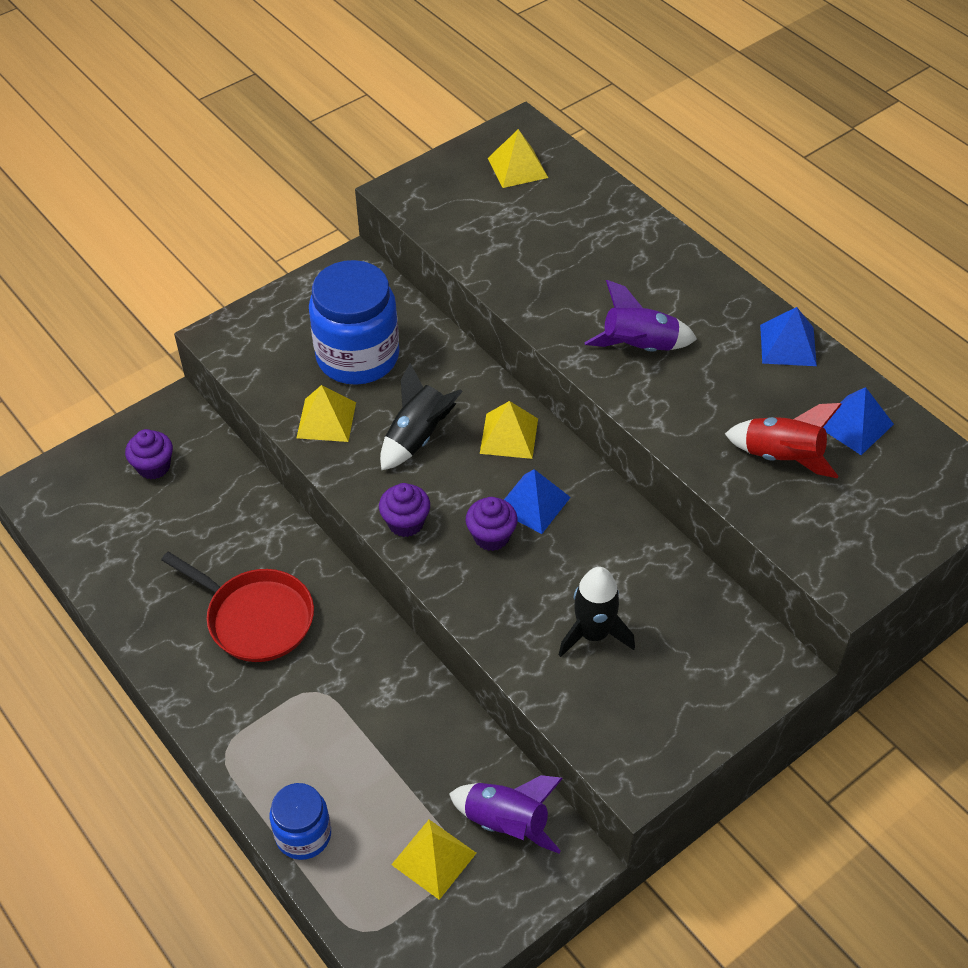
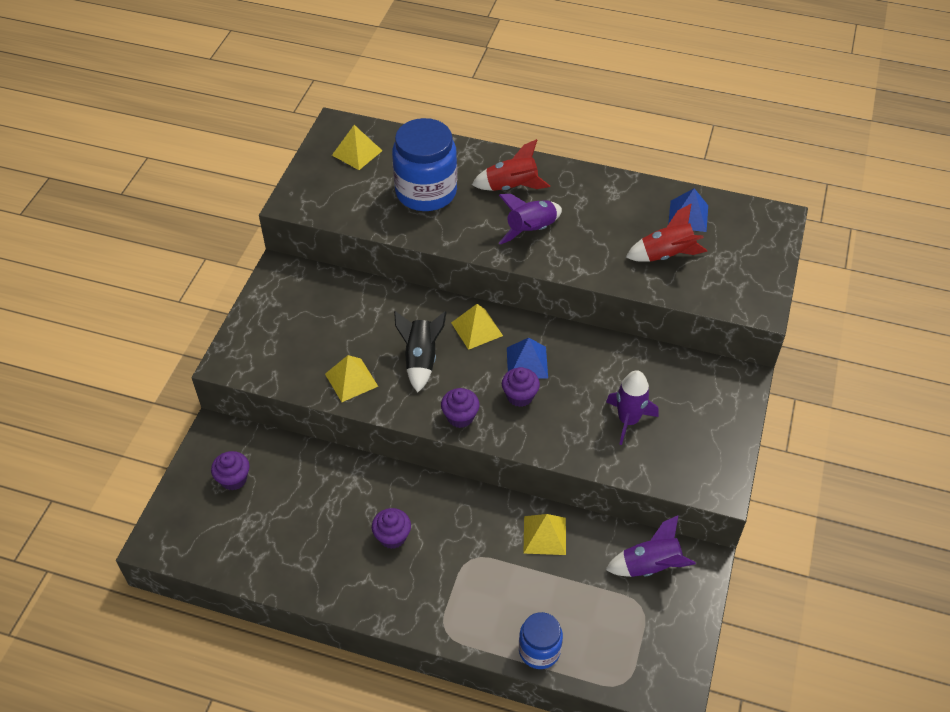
camera: 35 degrees left, 0 degrees up
(256, 618) = (392, 537): red pan -> purple cupcake
(357, 357) = (336, 328): blue jar -> blue jar (426, 192)
(434, 859) = (627, 613): yellow pyramid -> yellow pyramid (544, 535)
(593, 633) = (628, 420): black rocket -> purple rocket
(661, 286) = (511, 187): none -> red rocket
(788, 345) = (613, 187): blue pyramid -> none

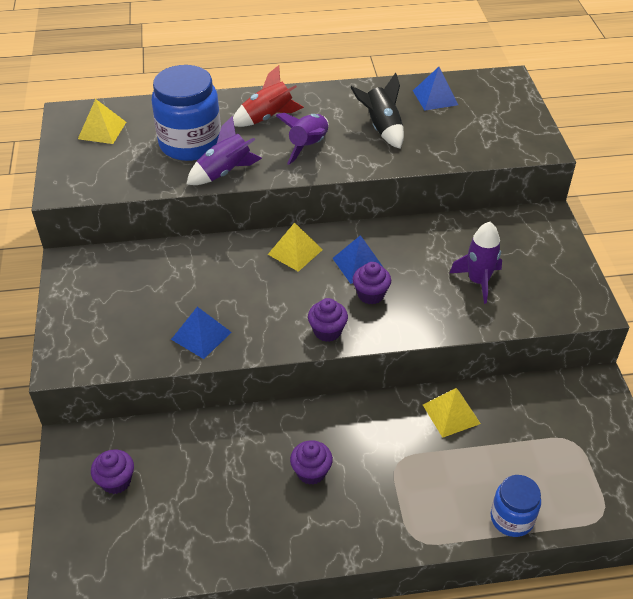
camera: 25 degrees left, 5 degrees down
(351, 380) = (201, 335): yellow pyramid -> blue pyramid
(421, 360) = (259, 295): black rocket -> black rocket (382, 128)
(650, 566) = (558, 404): purple rocket -> purple rocket (224, 172)
(666, 255) = (438, 131): red rocket -> none

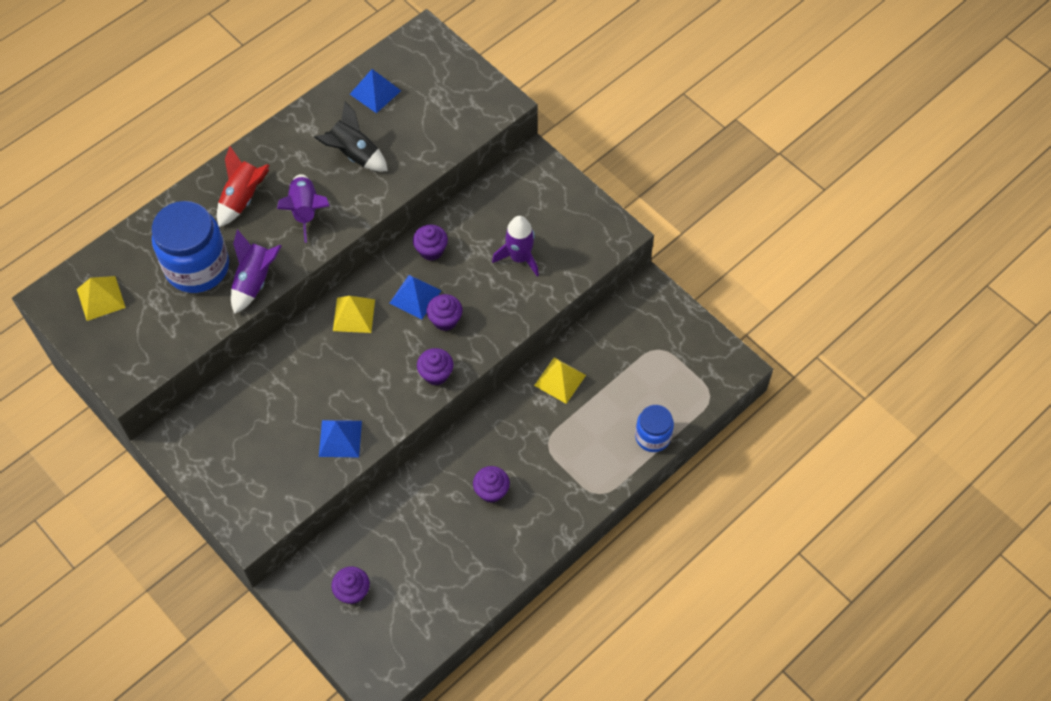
camera: 35 degrees left, 15 degrees up
(401, 238) = (431, 250): none -> purple cupcake

